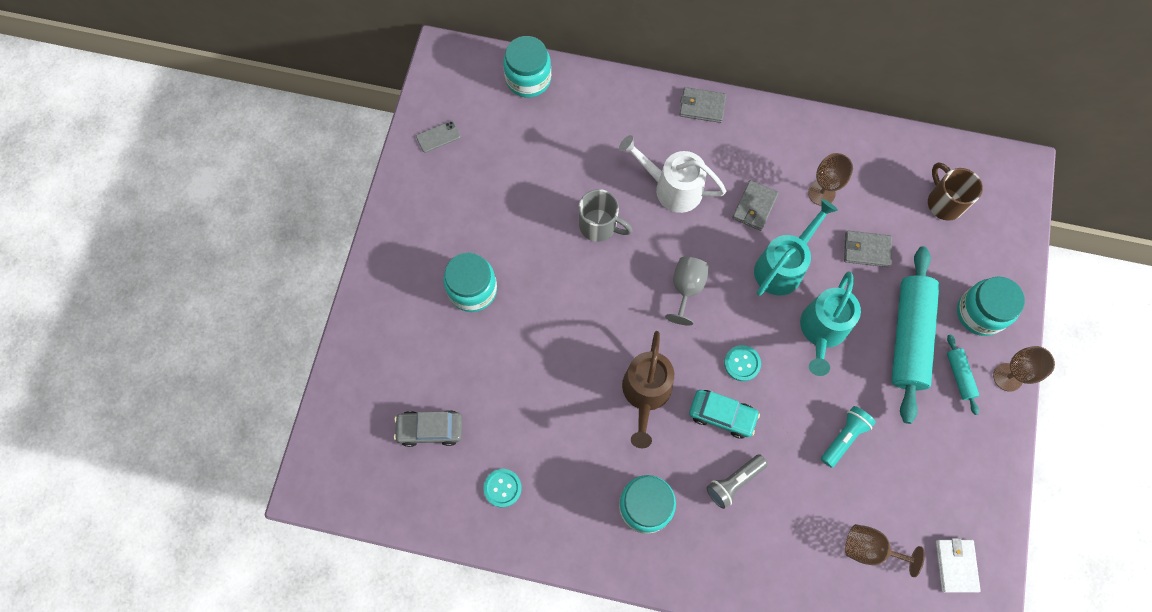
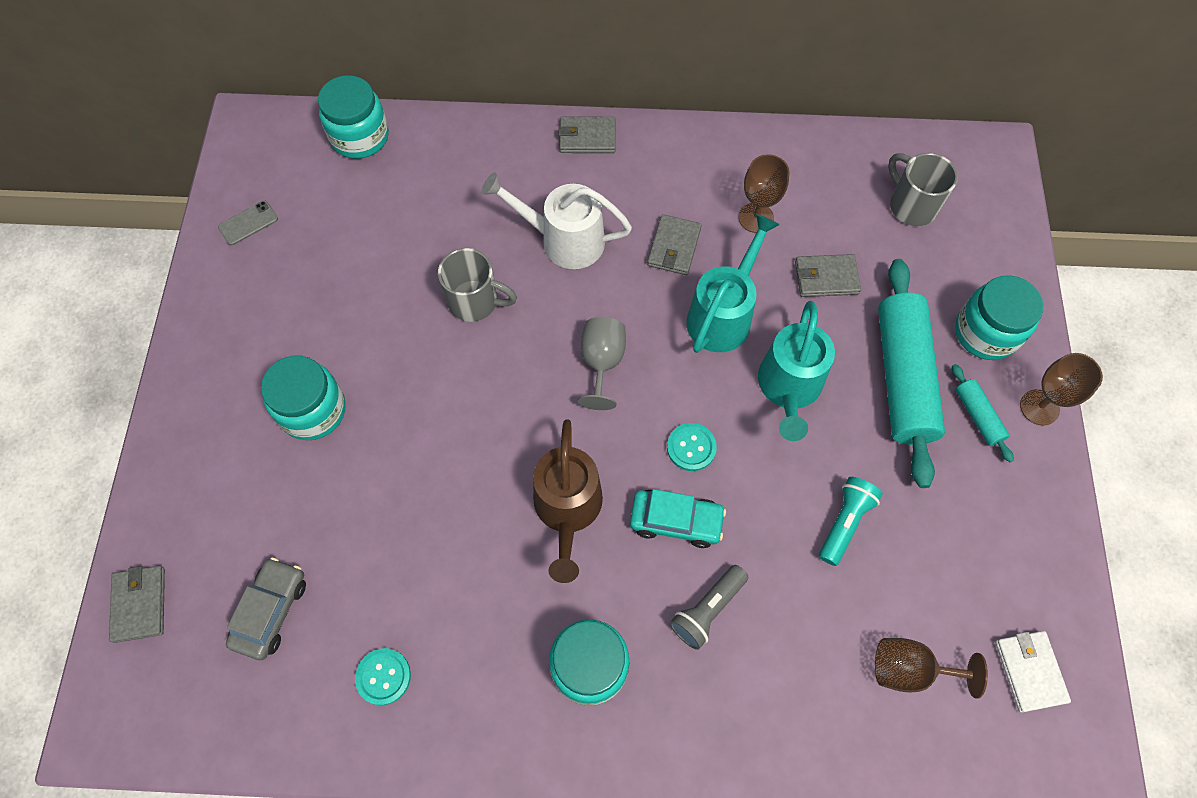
camera: 10 degrees left, 5 degrees down
(341, 409) = (140, 604): none -> grey wallet
(430, 429) = (271, 611): grey car -> grey car turned 120 degrees clockwise
(944, 202) = (911, 205): brown mug -> grey mug

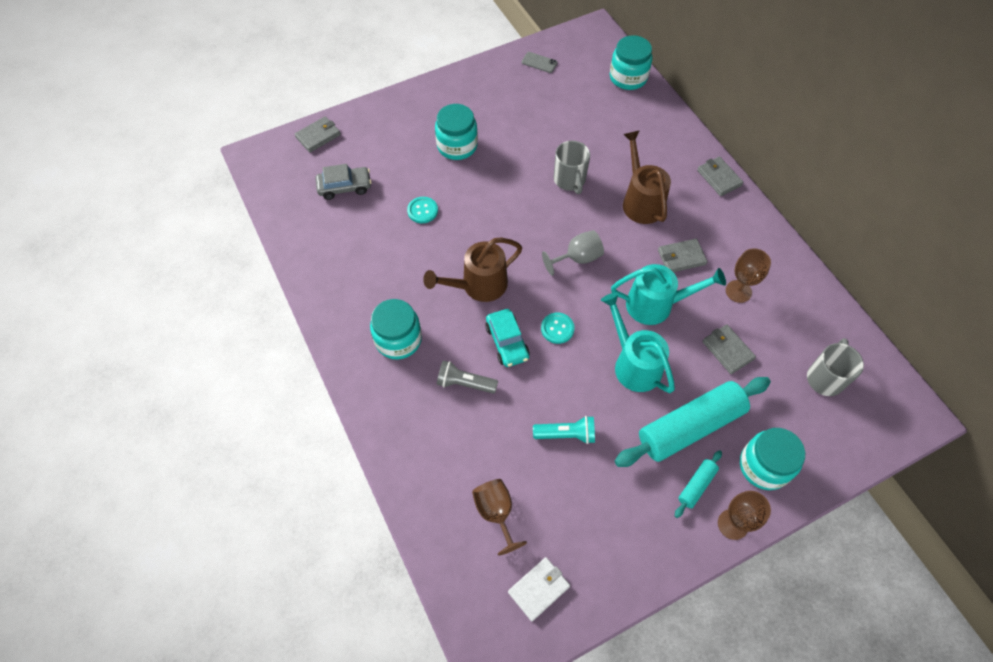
camera: 60 degrees right, 5 degrees down
(383, 676) = (340, 250): turquoise button -> turquoise button (422, 211)
(563, 240) = (640, 201): white watering can -> brown watering can
(789, 389) = (633, 363): turquoise watering can -> turquoise watering can turned 75 degrees clockwise

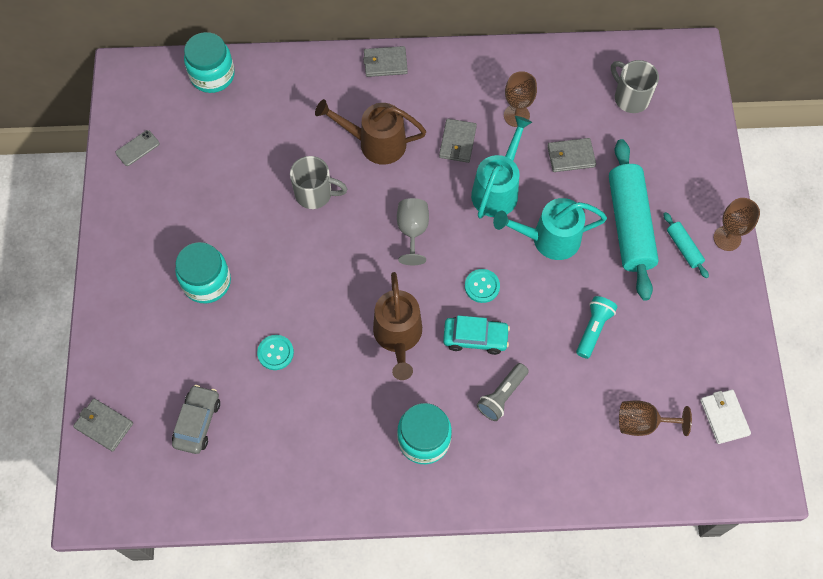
camera: 65 degrees left, 5 degrees up
(318, 136) = (104, 425): grey wallet -> grey wallet turned 45 degrees counterclockwise
(764, 466) = (688, 188): turquoise jar -> none

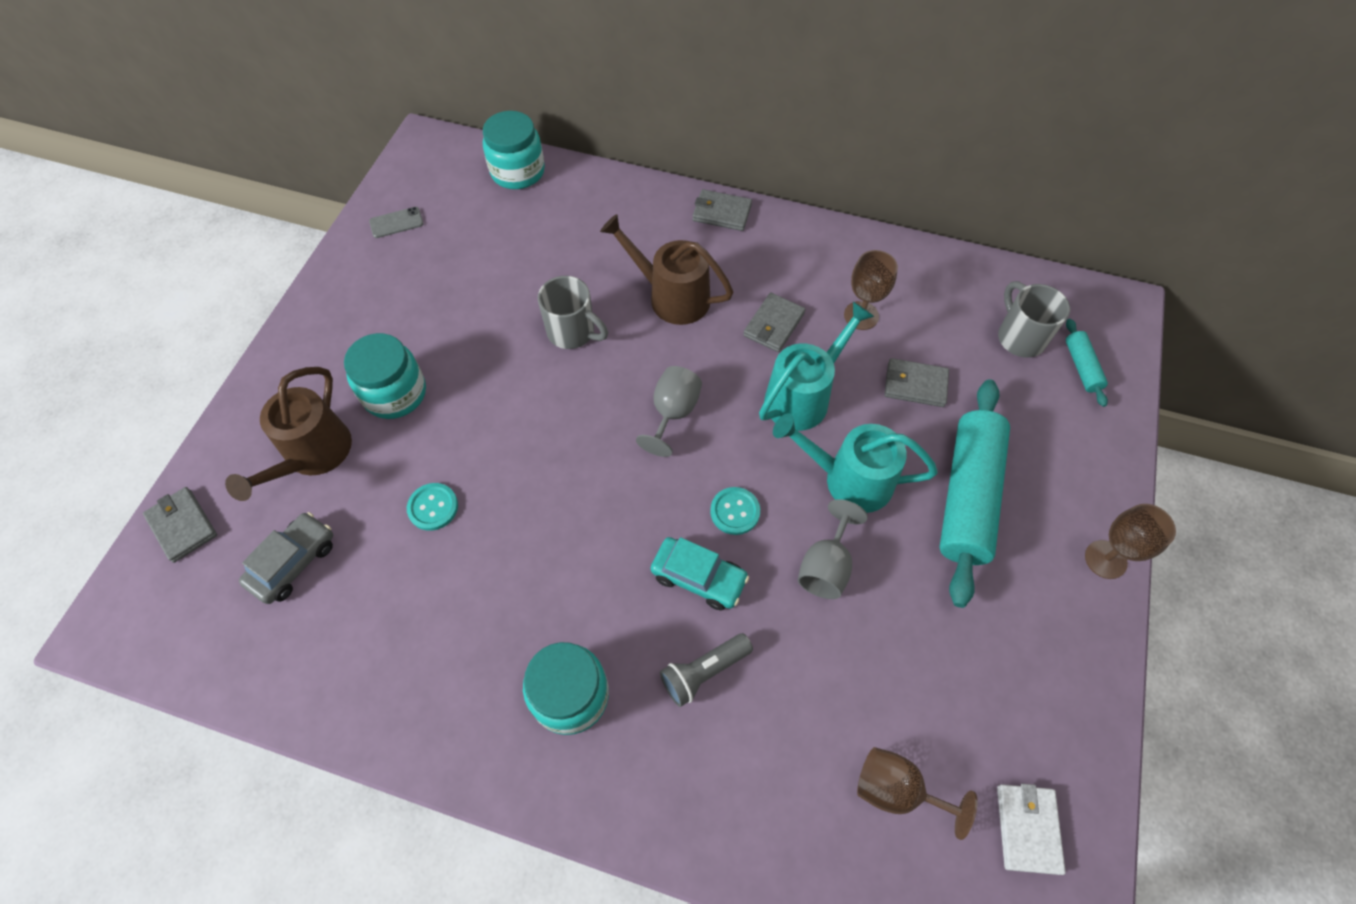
camera: 20 degrees right, 5 degrees down
(398, 337) = (597, 541): brown watering can -> brown watering can (313, 456)
(554, 302) = (826, 566): none -> grey goblet
(593, 329) = (868, 622): turquoise flashlight -> none
(683, 248) = (1037, 552): turquoise rolling pin -> turquoise rolling pin (1081, 367)

